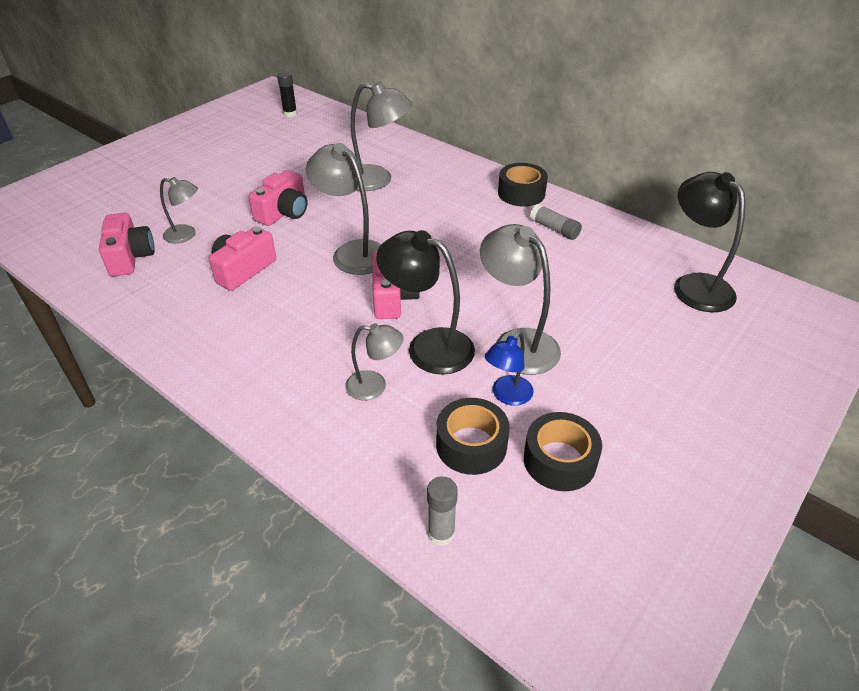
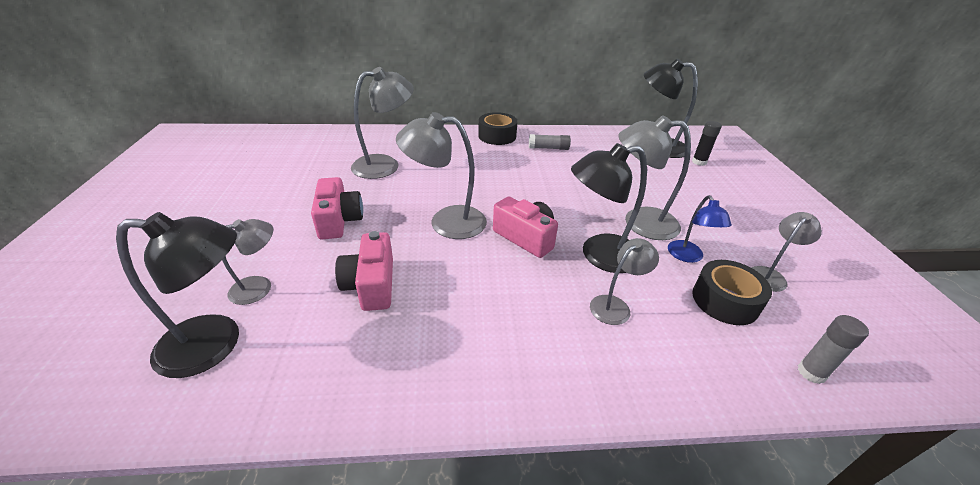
camera: 45 degrees left, 5 degrees down
(130, 257) = (216, 344): pink camera -> black lamp
(290, 114) = (226, 145): black glue stick -> black glue stick (699, 162)
(559, 460) = (770, 275): black tape -> grey lamp

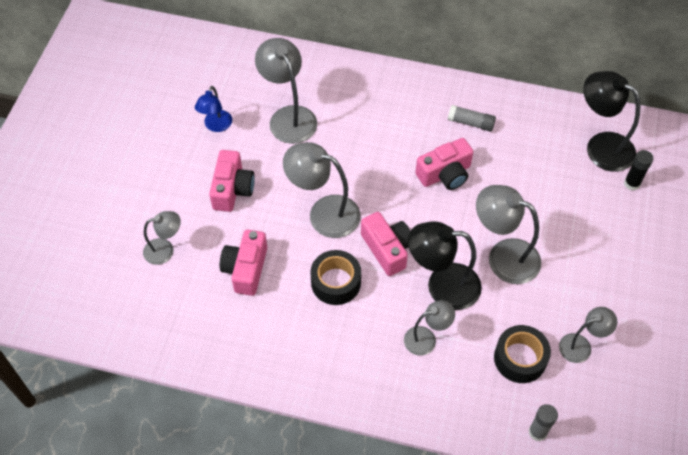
camera: 20 degrees right, 20 degrees up
(216, 344) = (136, 294): black lamp -> none
(385, 165) = (288, 117): grey lamp -> grey lamp turned 105 degrees counterclockwise
(497, 136) = (422, 88): black tape -> black tape (336, 282)
(547, 178) = (445, 174): none -> pink camera
(688, 257) = (521, 307): blue lamp -> blue lamp (216, 126)

